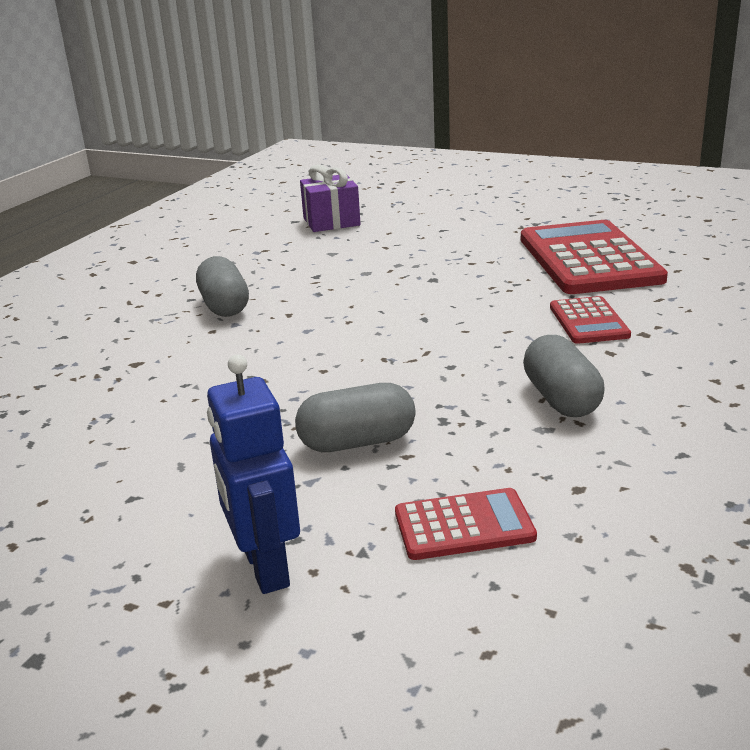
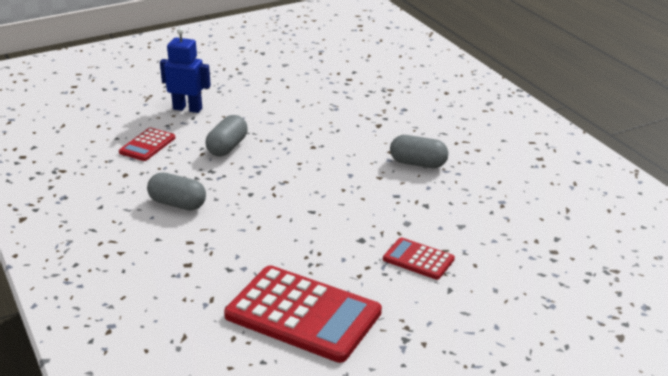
camera: 125 degrees right, 5 degrees up
(331, 222) = (533, 252): purple gift -> none
(588, 321) = (226, 256): red calculator -> red calculator (418, 259)

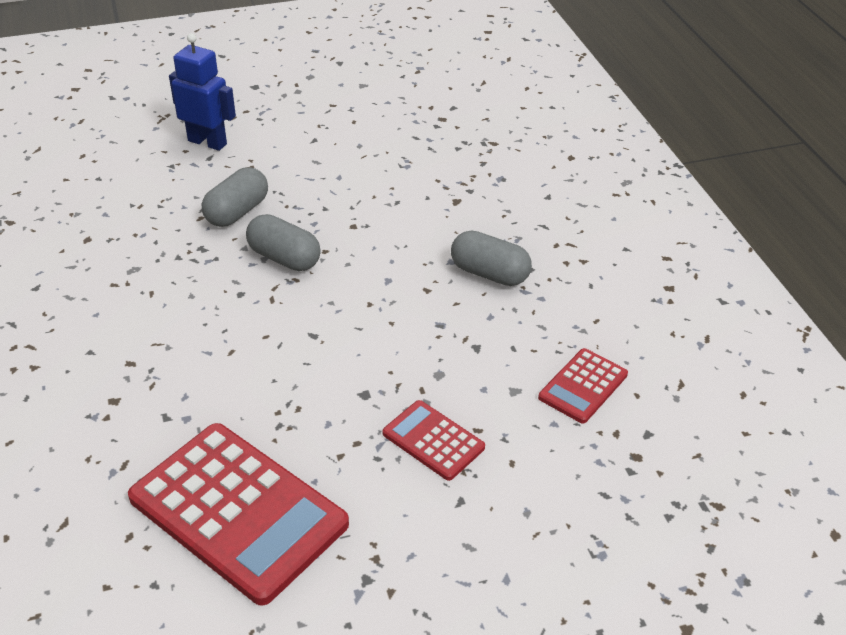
camera: 10 degrees right, 10 degrees up
(147, 145) = (133, 195): red calculator -> red calculator (583, 386)
(177, 204) = (137, 297): grey capsule -> grey capsule (284, 258)

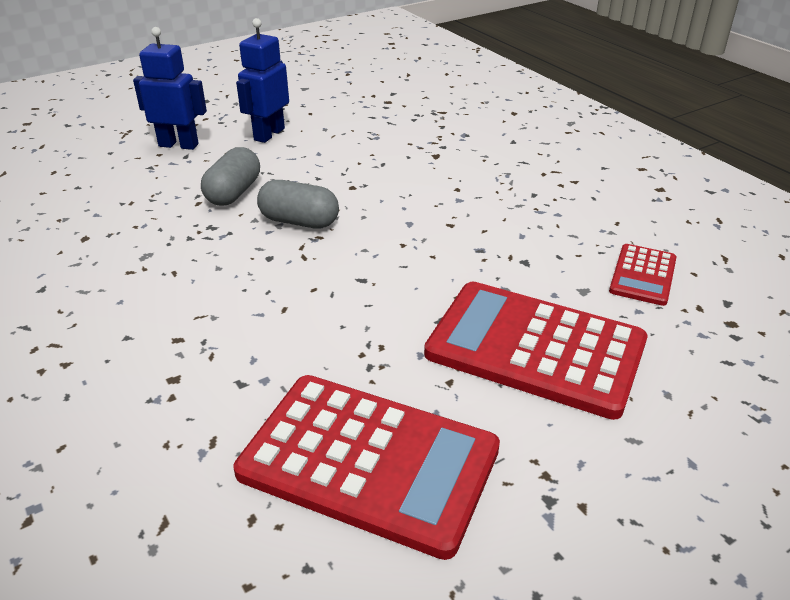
camera: 15 degrees left, 5 degrees down
(300, 143) = (269, 134): none -> blue robot
(433, 440) = (535, 348): red calculator -> red calculator, size x2.03
(489, 274) = (500, 203): grey capsule -> none

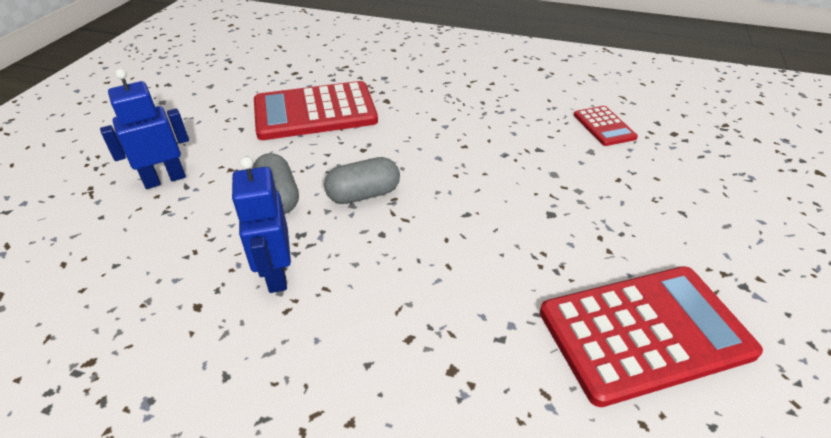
camera: 40 degrees left, 5 degrees up
(269, 134) = (236, 136): blue robot -> blue robot (276, 274)
(535, 348) = (618, 201): red calculator -> red calculator (315, 112)

